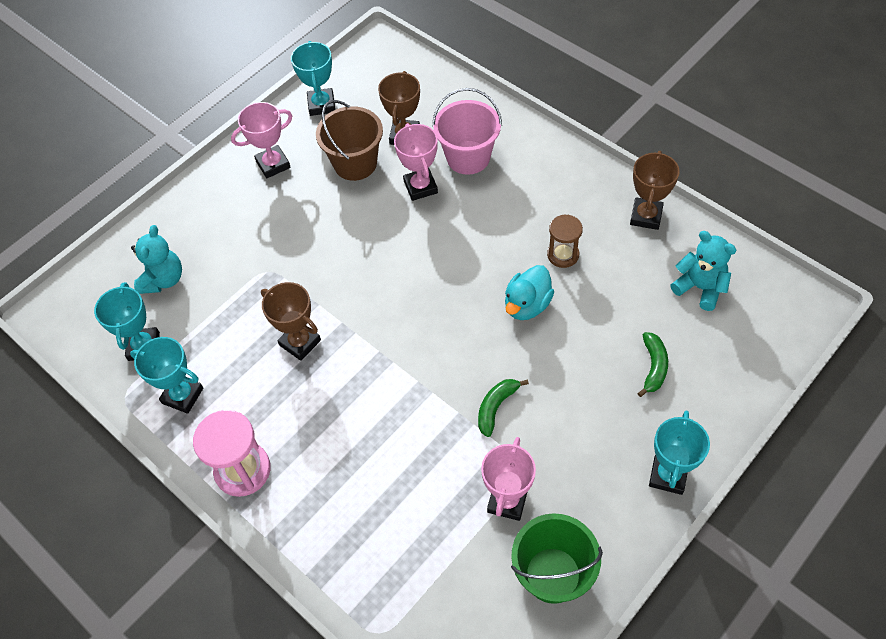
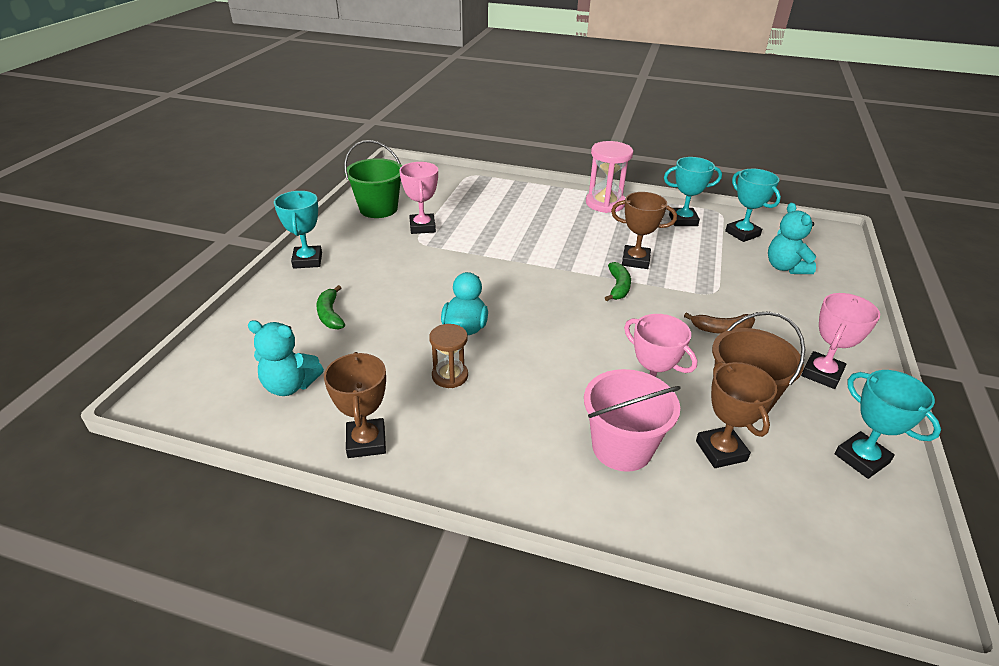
camera: 150 degrees right, 20 degrees down
(304, 228) = (721, 329): none -> brown banana
(496, 407) = (456, 263): green banana -> green banana (618, 287)

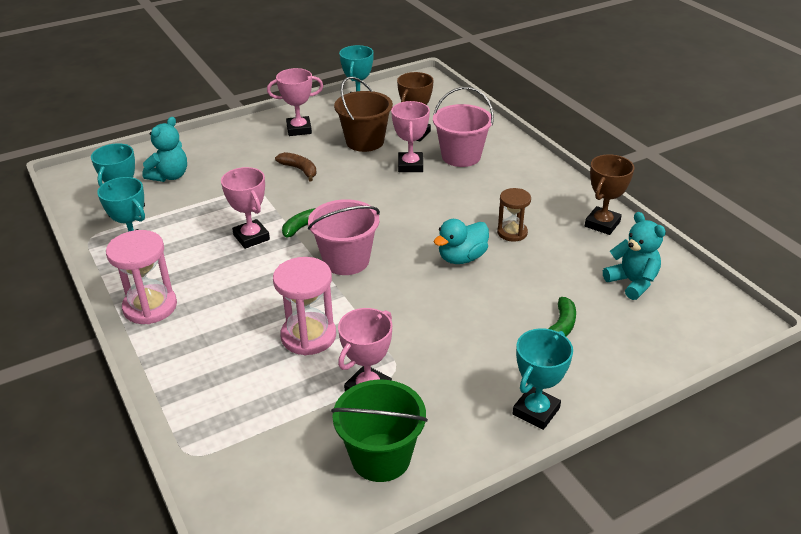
camera: 135 degrees left, 0 degrees up
(494, 232) = (308, 336): none -> pink hourglass
(546, 280) = (346, 260): none -> pink bucket
(635, 260) = (251, 237): brown trophy -> pink trophy

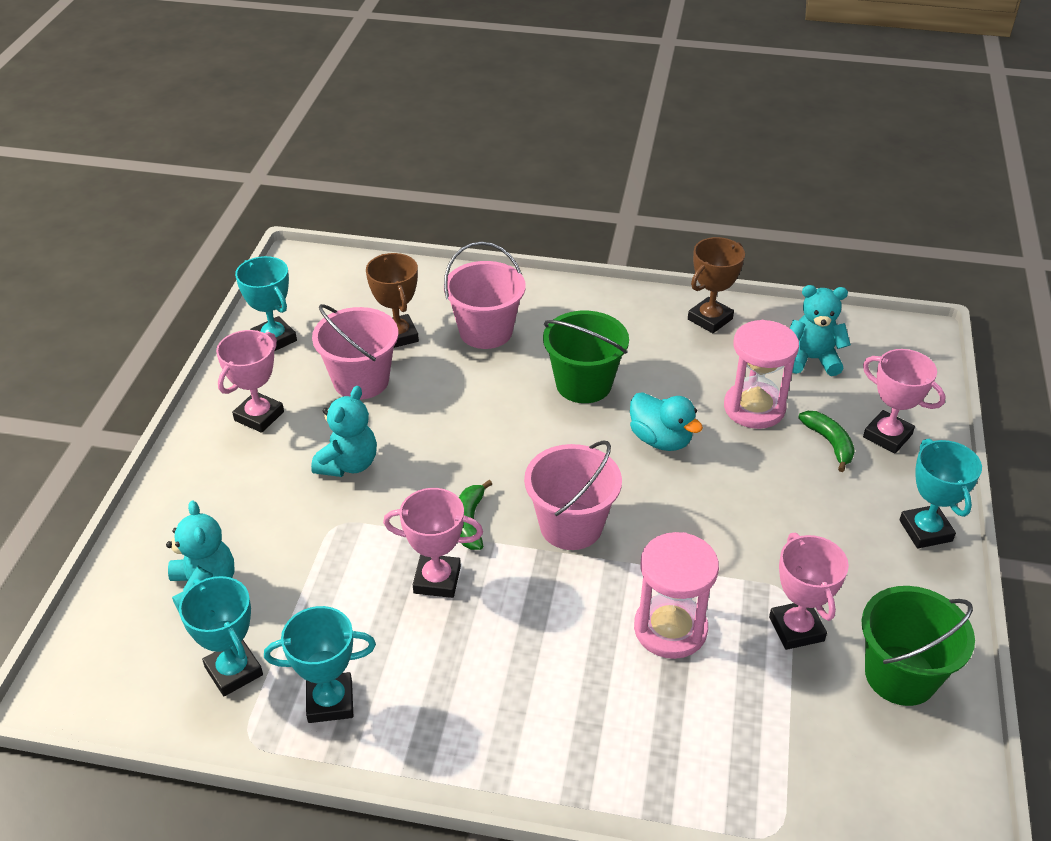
camera: 50 degrees left, 5 degrees up
(150, 307) = (473, 745): pink hourglass -> pink hourglass (754, 408)
(299, 170) = (348, 464): brown banana -> turquoise teddy bear
(365, 141) = (361, 380): brown bucket -> pink bucket
(410, 165) = (455, 376): pink trophy -> pink trophy (887, 436)
(462, 258) = (660, 439): turquoise duck -> turquoise duck turned 45 degrees counterclockwise
(468, 208) = (583, 384): none -> green bucket
(512, 232) = (658, 381): brown hourglass -> none
(602, 224) = (710, 319): brown trophy -> brown trophy turned 60 degrees clockwise

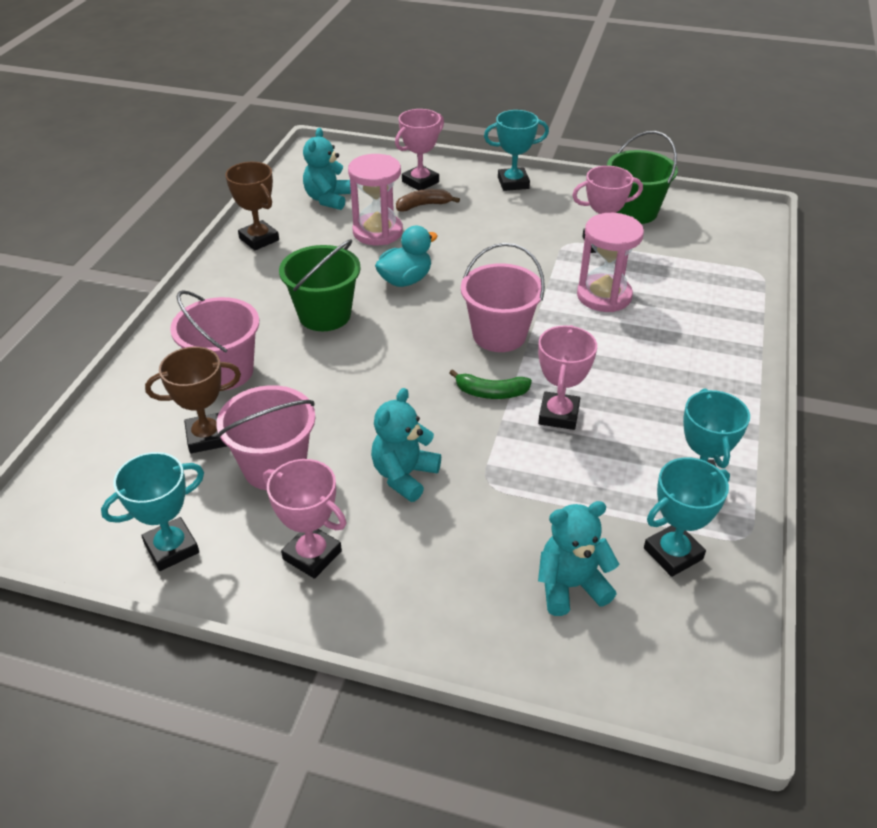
camera: 85 degrees left, 0 degrees up
(348, 464) = (404, 475): turquoise teddy bear -> turquoise teddy bear turned 90 degrees counterclockwise
(829, 443) = (423, 205): green banana -> brown banana

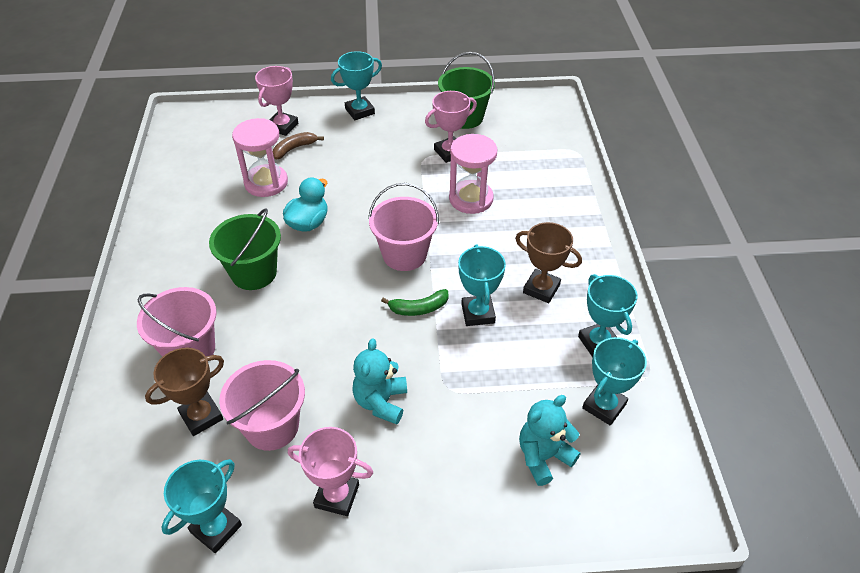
camera: 20 degrees left, 5 degrees up
(259, 239) = (164, 214): brown trophy -> brown trophy (541, 289)
(328, 199) = (209, 161): turquoise teddy bear -> none
(558, 415) = (478, 313): pink trophy -> turquoise trophy

